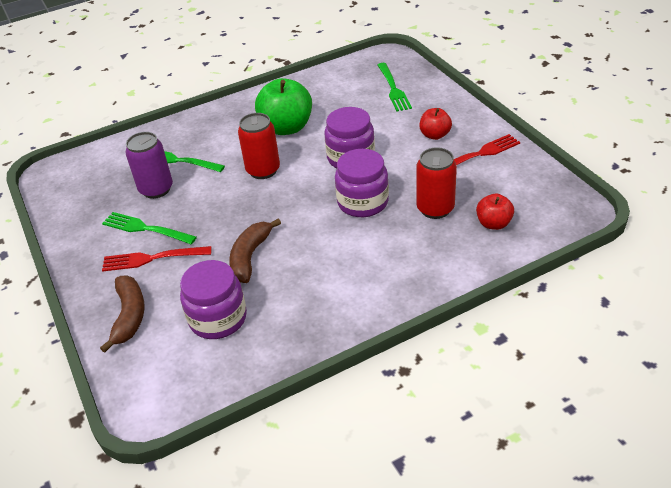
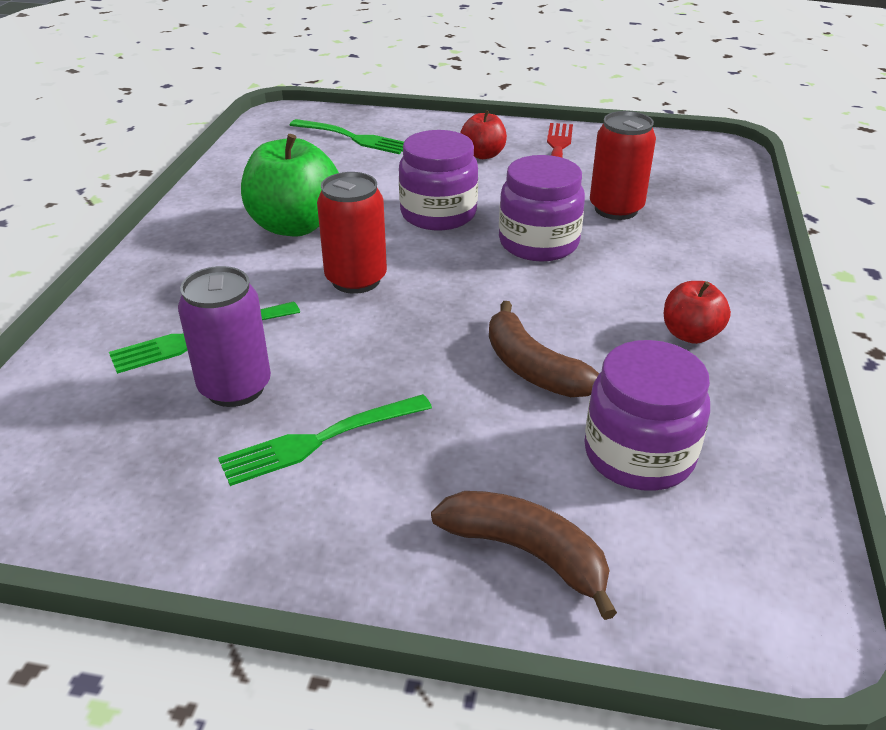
camera: 55 degrees left, 5 degrees down
(152, 258) = (408, 465): red fork -> none
(493, 223) = (686, 192): red apple -> red apple (690, 334)

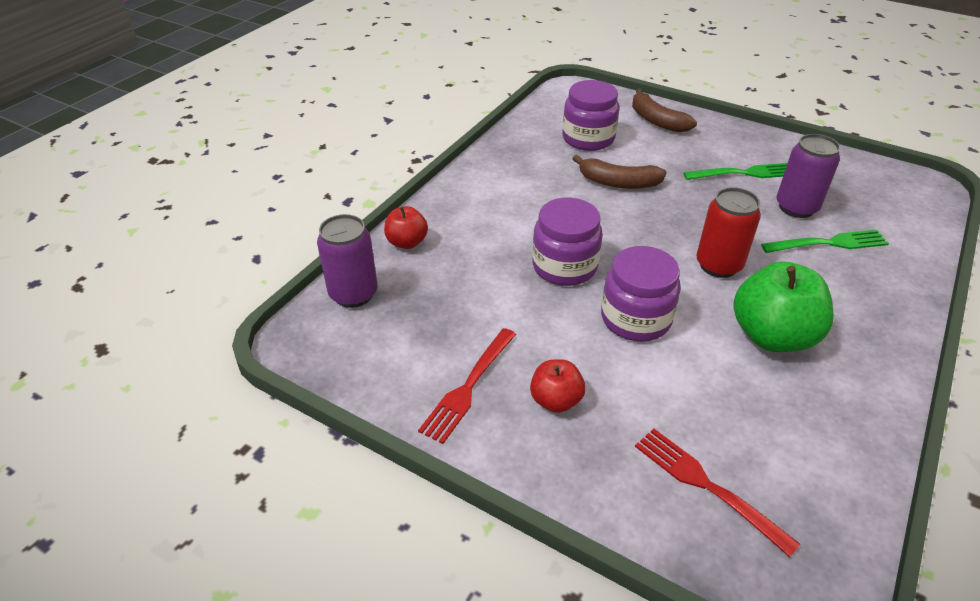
camera: 160 degrees left, 5 degrees up
(353, 138) = (706, 485): green fork -> red fork
(532, 368) = (618, 183): brown banana -> brown banana turned 120 degrees clockwise
(616, 209) = (477, 286): red can -> none
(690, 334) = (514, 181): red apple -> red apple (407, 242)
(724, 182) = (353, 294): none -> purple can

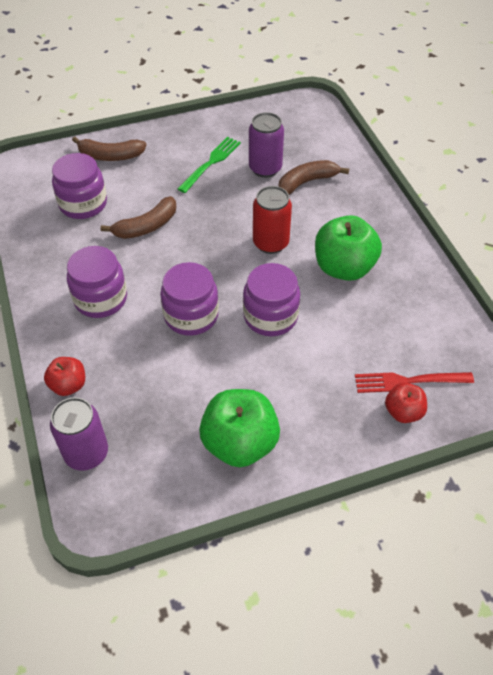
camera: 50 degrees left, 10 degrees up
(468, 387) = (240, 443): red fork -> green apple
(510, 205) = (100, 299): none -> purple jar
(556, 400) = (292, 405): red apple -> red apple (403, 412)
(829, 243) = (306, 182): green fork -> brown banana

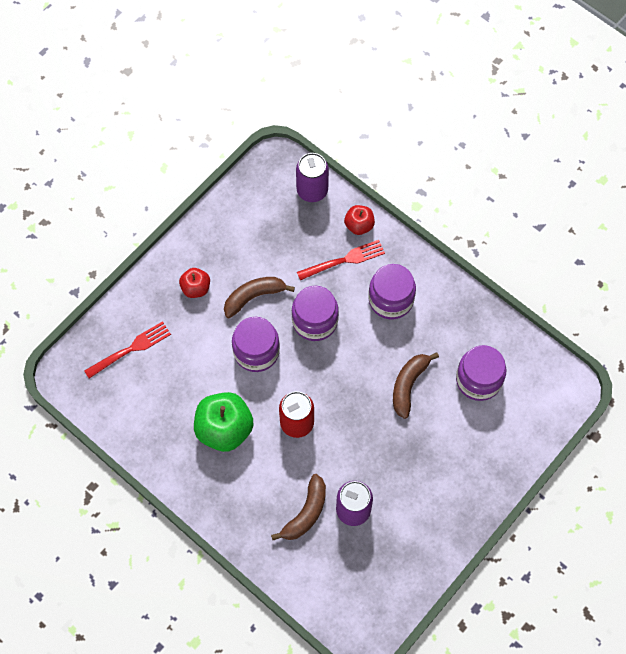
camera: 150 degrees right, 15 degrees up
(110, 156) = (501, 447): brown banana -> brown banana (253, 297)
(114, 357) = (344, 260): none -> red fork
(211, 162) = (406, 490): green fork -> none
(240, 443) = (221, 246): green apple -> none
(403, 412) = (125, 323): red apple -> red apple (196, 288)

